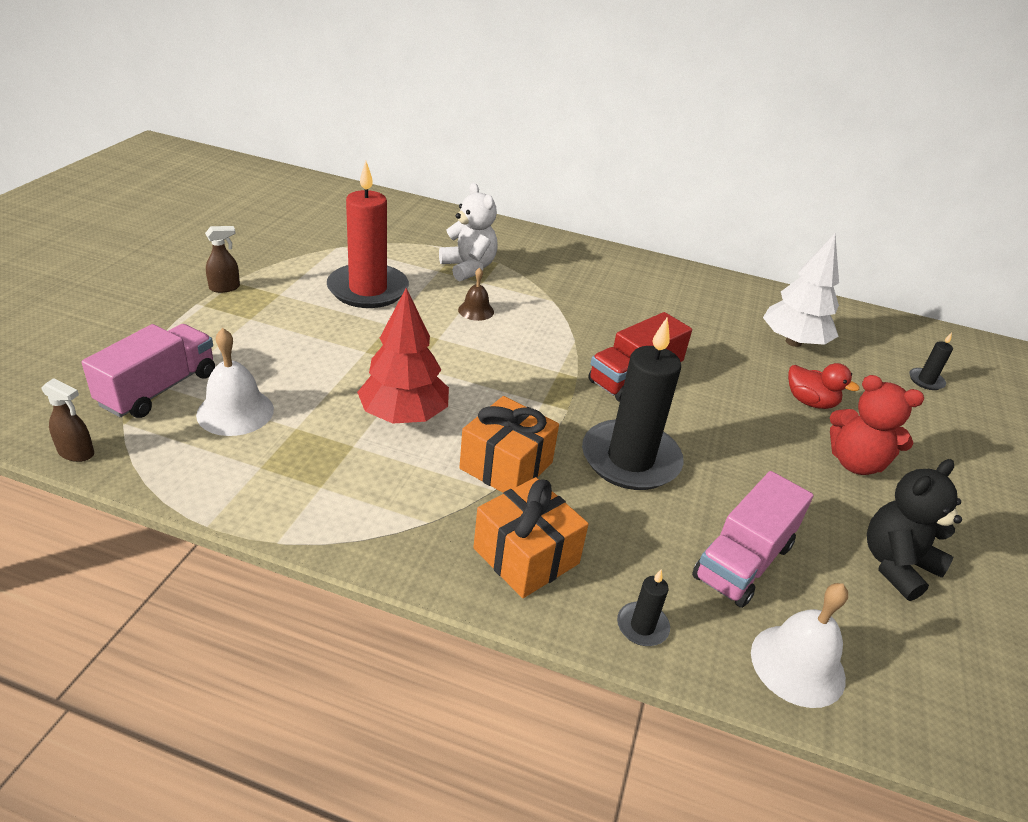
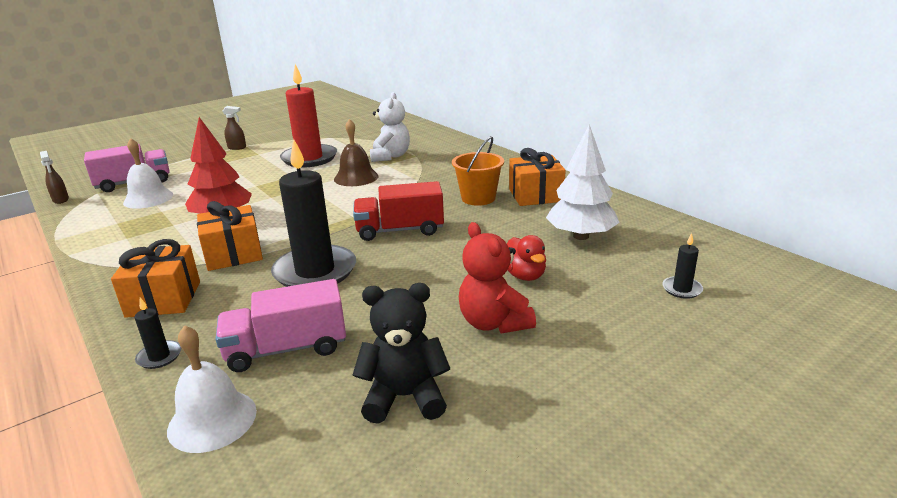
camera: 40 degrees right, 10 degrees down
(476, 310) = (356, 177): brown bell -> brown bell, size x1.64
(648, 314) = (478, 198): none -> orange bucket
(693, 298) = (535, 195): none -> orange gift

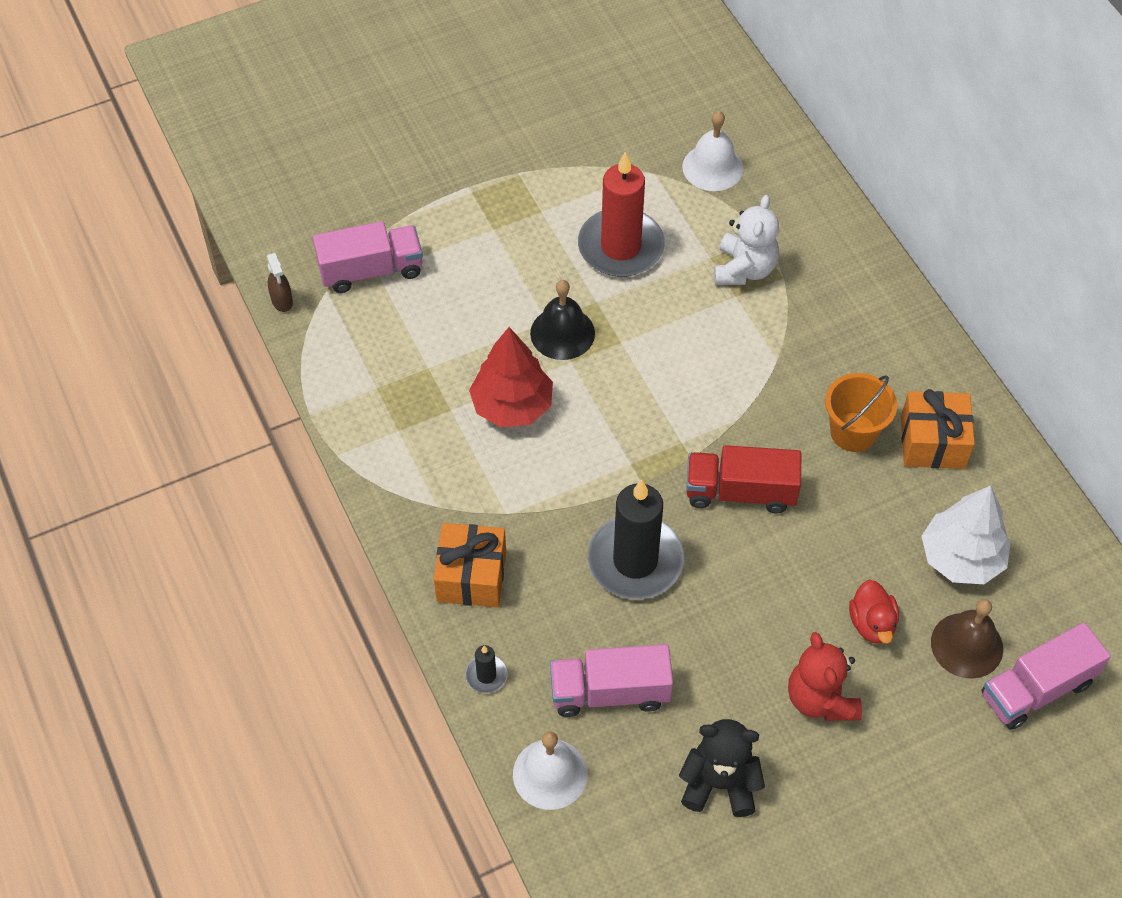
camera: 10 degrees right, 30 degrees up
(148, 198) = (402, 325): white bell -> white bell (712, 167)
(233, 254) = (537, 500): orange gift -> none
(237, 148) = (505, 178): brown spray bottle -> none
(266, 188) = (562, 333): none -> black bell
(356, 177) = (689, 329): brown bell -> brown bell (967, 645)
(682, 289) = (1036, 689): black candle -> pink truck

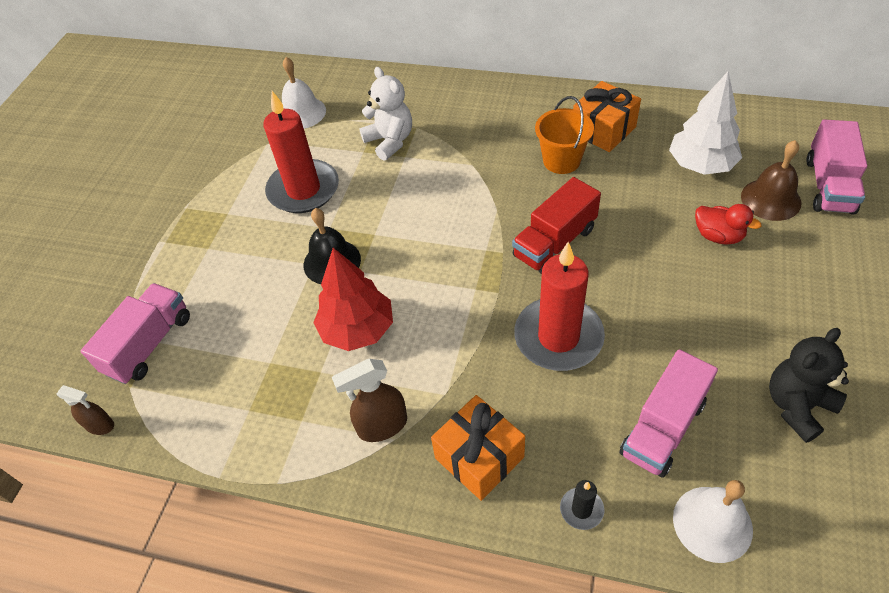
camera: 45 degrees left, 5 degrees down
(441, 489) = (382, 426): none -> brown spray bottle
(635, 560) = (558, 337): black candle -> red candle
(820, 699) = (761, 299): red teddy bear -> none

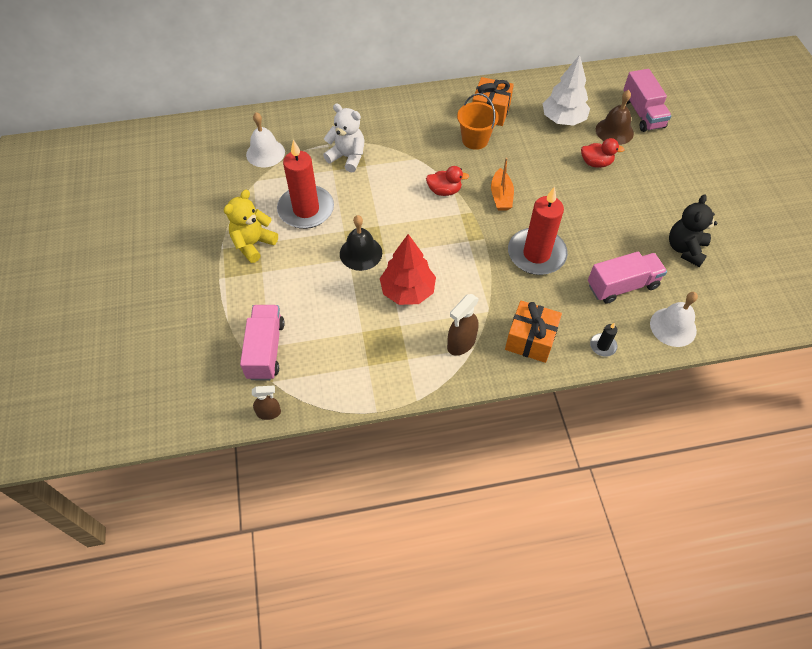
camera: 30 degrees left, 5 degrees up
(220, 213) = (253, 244): none -> yellow teddy bear
(483, 214) = (444, 191): none -> red duck
(554, 242) = (501, 196): red truck -> orange boat
(662, 428) = (622, 286): pink truck -> pink truck turned 120 degrees counterclockwise

